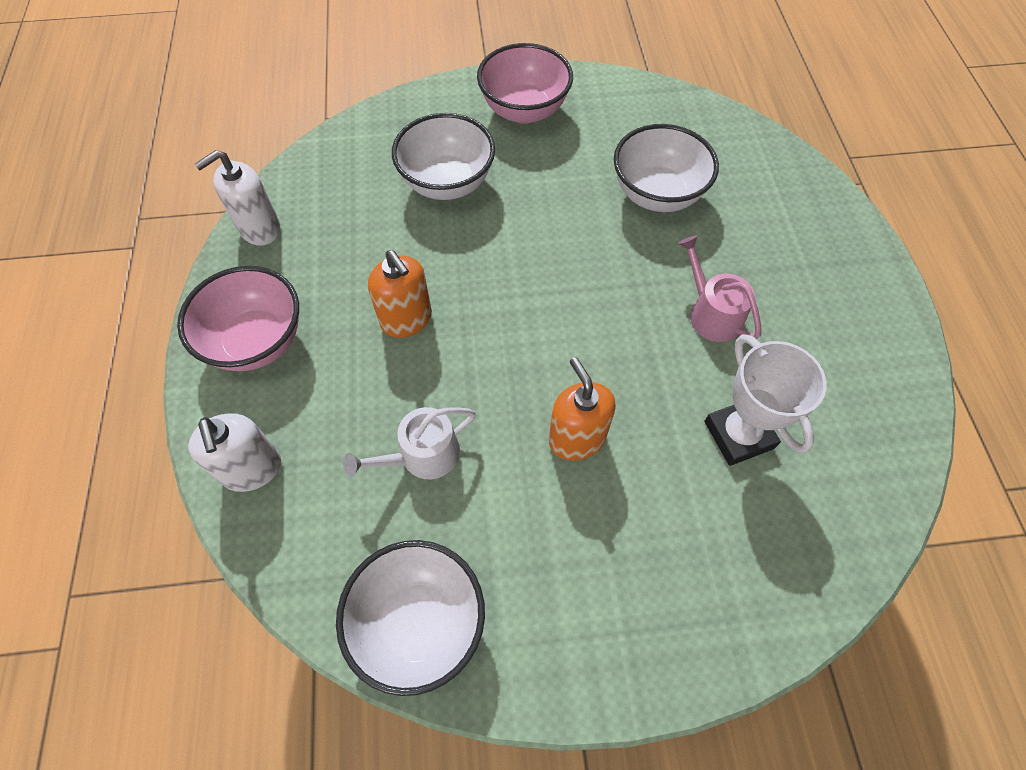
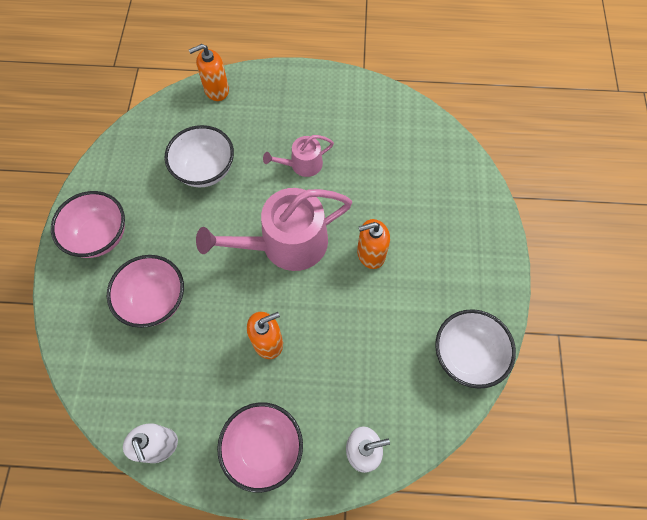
camera: 80 degrees left, 5 degrees up
(422, 455) = (368, 342): white watering can -> none
(447, 183) = (155, 300): white bowl -> pink bowl
(565, 315) = (286, 244): none -> pink watering can
(738, 435) = (381, 173): white trophy -> none
(800, 179) = (216, 90): none -> orange soap dispenser

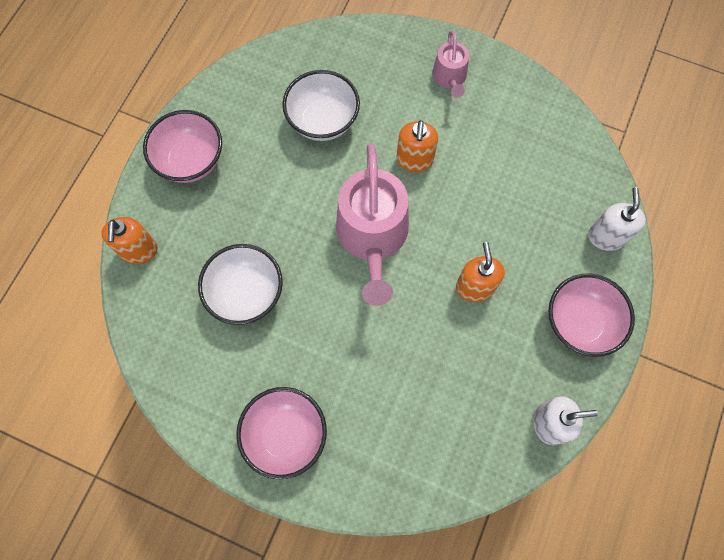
camera: 70 degrees left, 5 degrees up
(155, 300) = (389, 390): pink bowl -> pink bowl (191, 161)
(302, 164) = (283, 189): pink watering can -> pink watering can (450, 77)
(466, 355) = (545, 116): white bowl -> white bowl (323, 121)

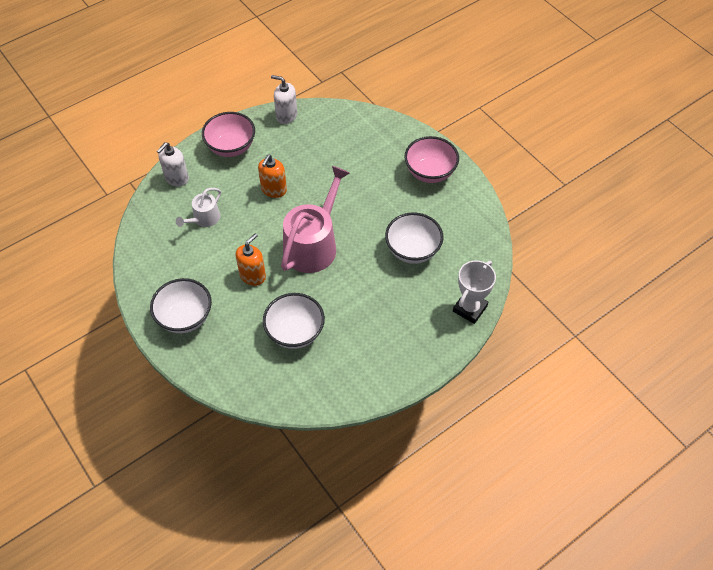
camera: 150 degrees left, 15 degrees down
(139, 250) = (470, 308): orange soap dispenser -> white trophy
(191, 161) = (405, 351): pink bowl -> none
(450, 77) = (185, 317): pink watering can -> white bowl
(526, 200) = (204, 219): none -> white watering can

